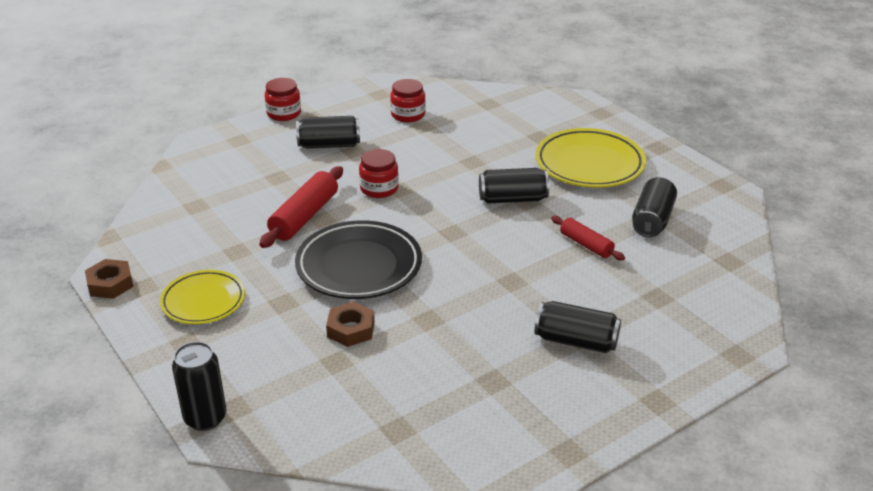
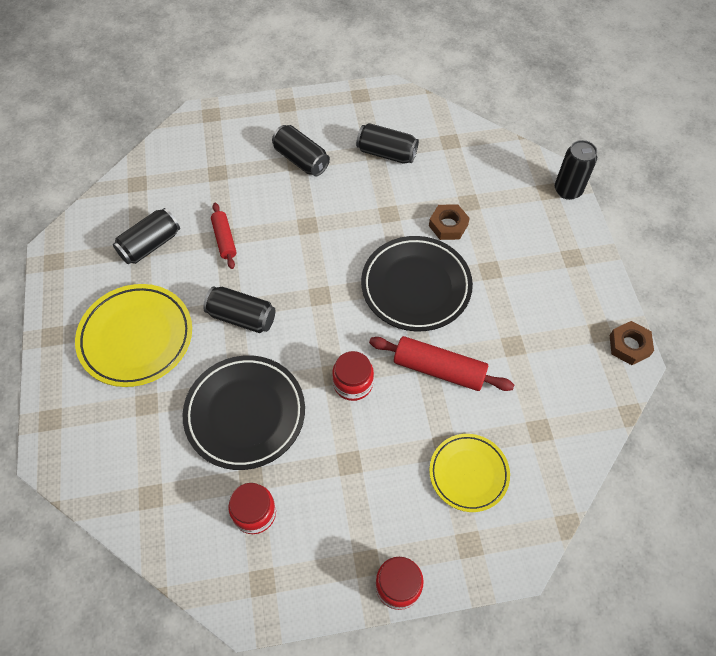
camera: 155 degrees left, 25 degrees up
(203, 301) = (552, 295): yellow plate -> yellow plate (468, 474)
(304, 217) = (439, 369): red rolling pin -> red rolling pin turned 60 degrees clockwise
(329, 145) = (370, 486): black can -> black can (386, 153)
(456, 151) = (245, 414): none -> black plate

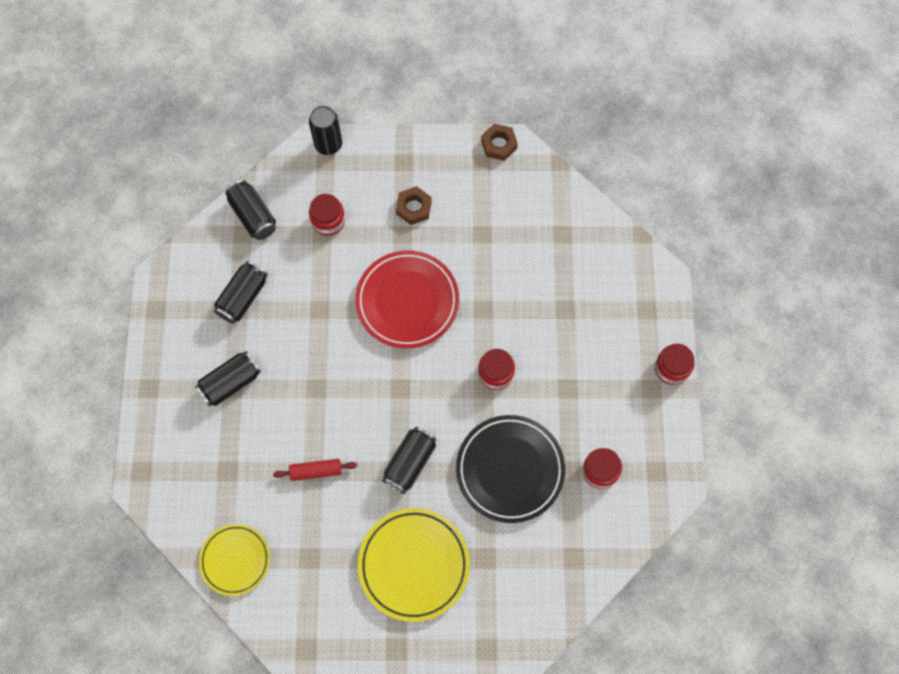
camera: 80 degrees left, 10 degrees up
(150, 245) = (306, 547): black can -> black can (253, 216)
(416, 286) = (407, 301): black plate -> red plate
(439, 369) = (494, 299): red rolling pin -> none
(448, 225) = (345, 258): brown nut -> brown nut (413, 208)
(468, 474) = (591, 297): yellow plate -> yellow plate (235, 560)
(484, 204) = (328, 221): none -> red jar

